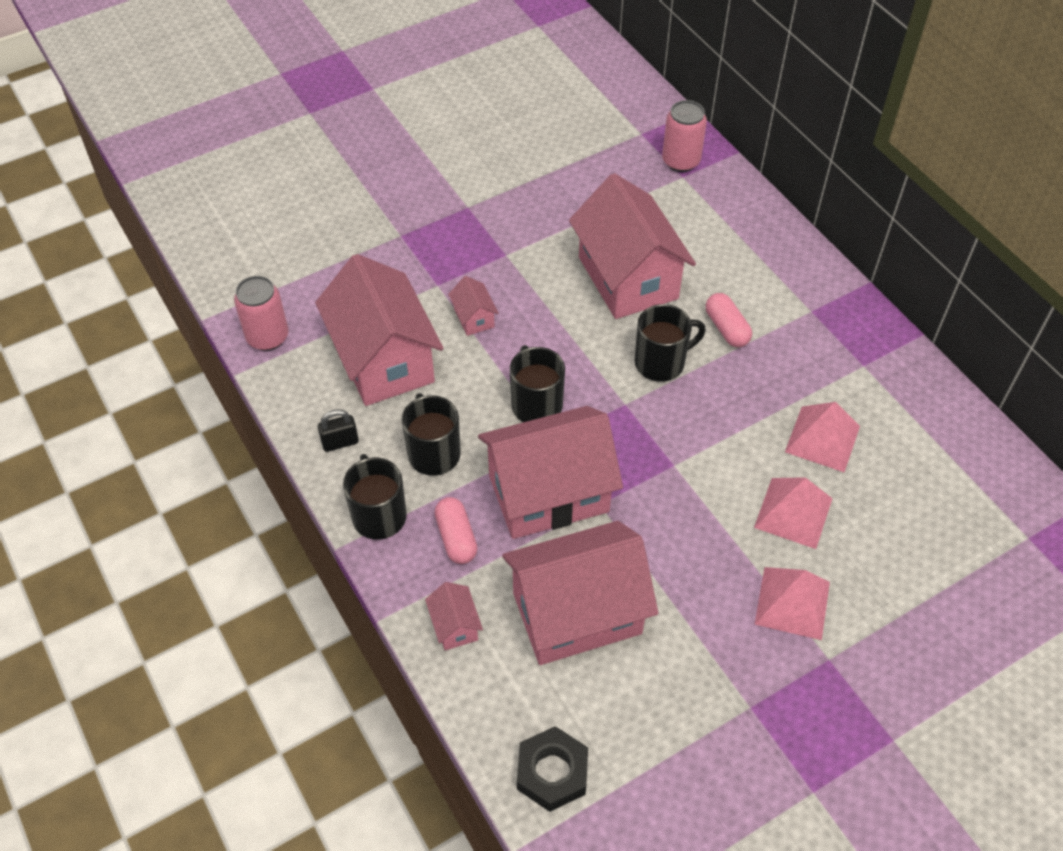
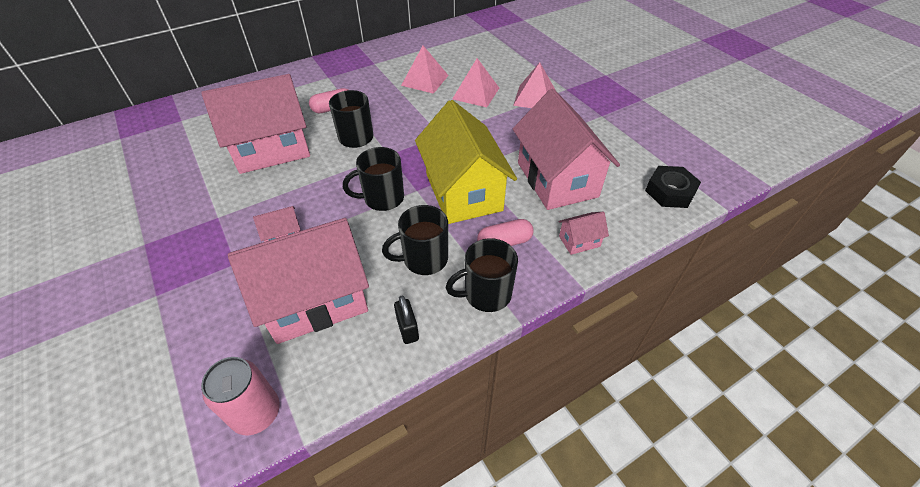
camera: 90 degrees left, 5 degrees down
(548, 493) = (463, 192): pink house -> yellow house
(681, 161) = (164, 120): pink can -> none

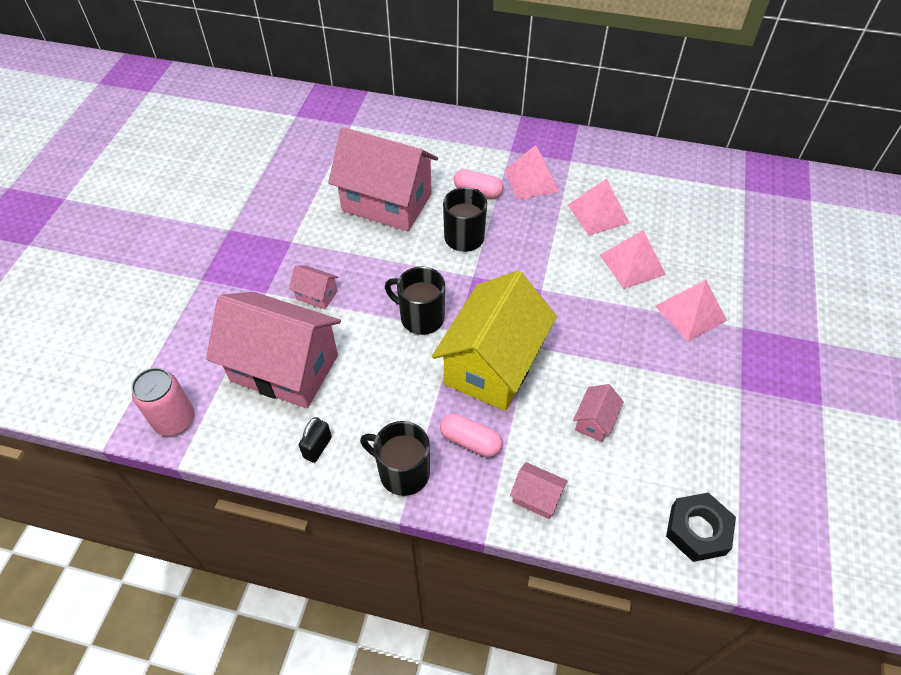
camera: 45 degrees right, 5 degrees up
(362, 85) = (531, 180): none -> pink pyramid
(424, 259) = (391, 400): black mug -> none
(557, 179) = (595, 421): pink house -> pink house, size x0.41

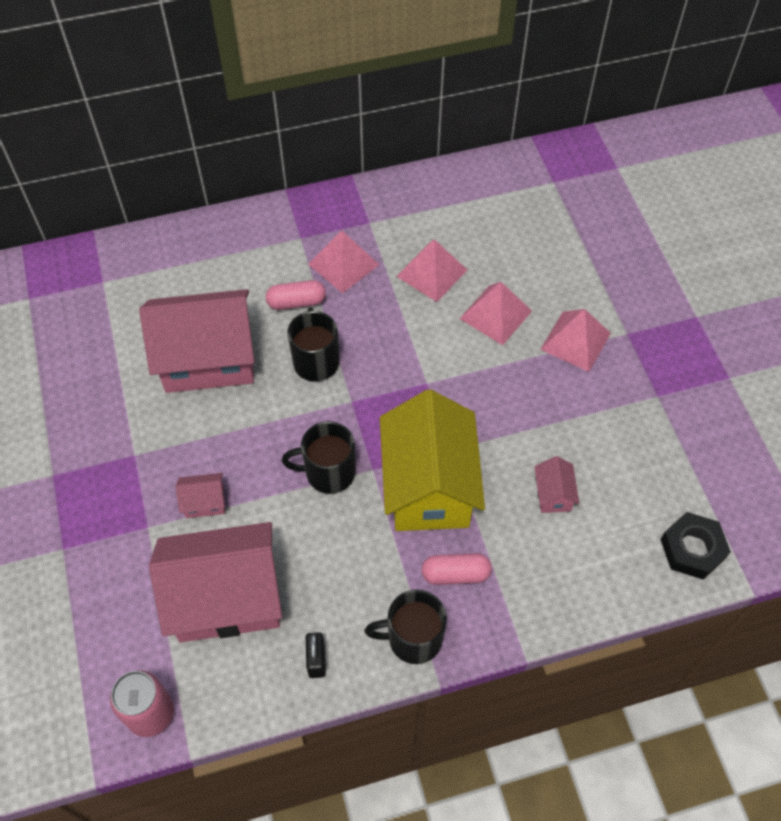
camera: 30 degrees left, 5 degrees up
(536, 497) = (545, 595): pink house -> none

